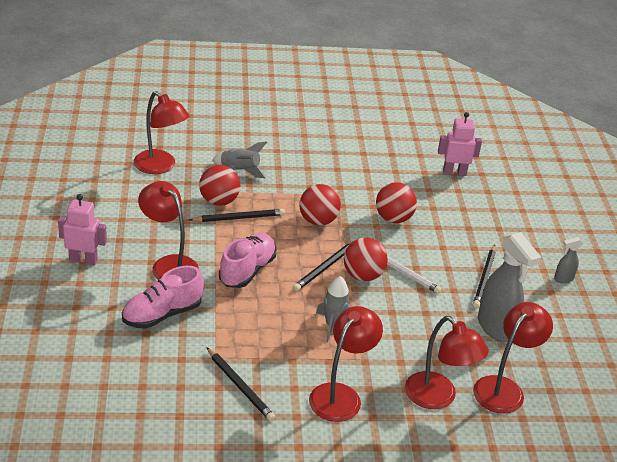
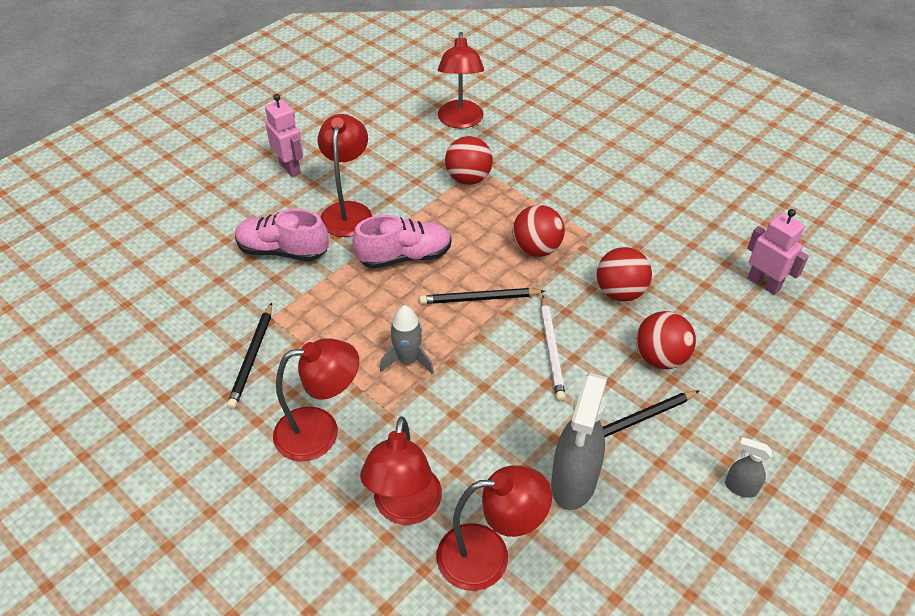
camera: 50 degrees right, 10 degrees up
(239, 218) = (465, 204): black pencil -> none
(240, 170) = (527, 160): grey rocket -> none
(363, 275) = (505, 330): red ball -> red ball (660, 358)

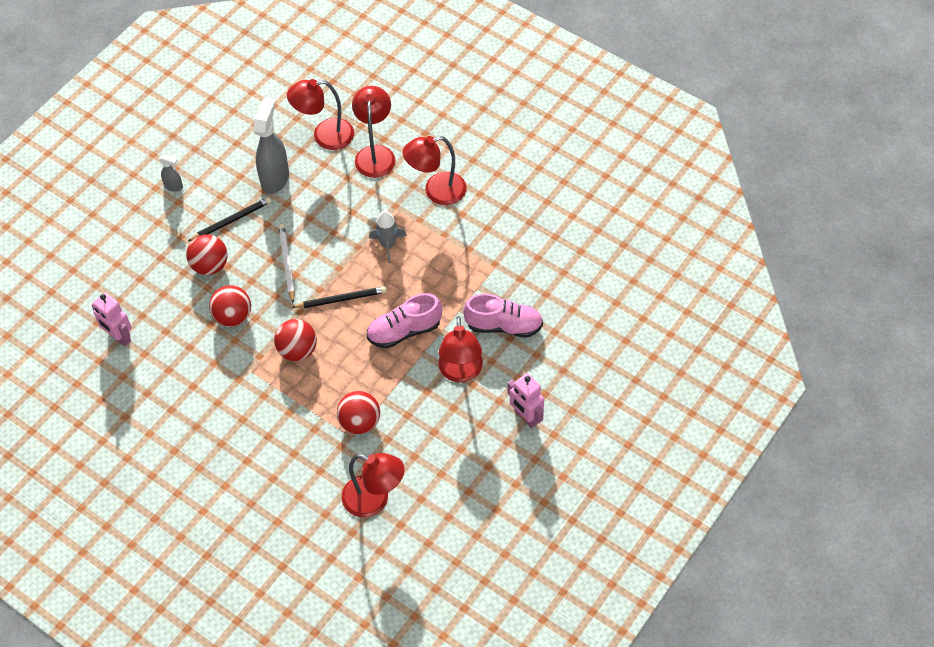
camera: 175 degrees right, 10 degrees up
(252, 357) = (497, 235): black pencil -> none
(460, 121) = (374, 500): red lamp -> red lamp turned 120 degrees clockwise

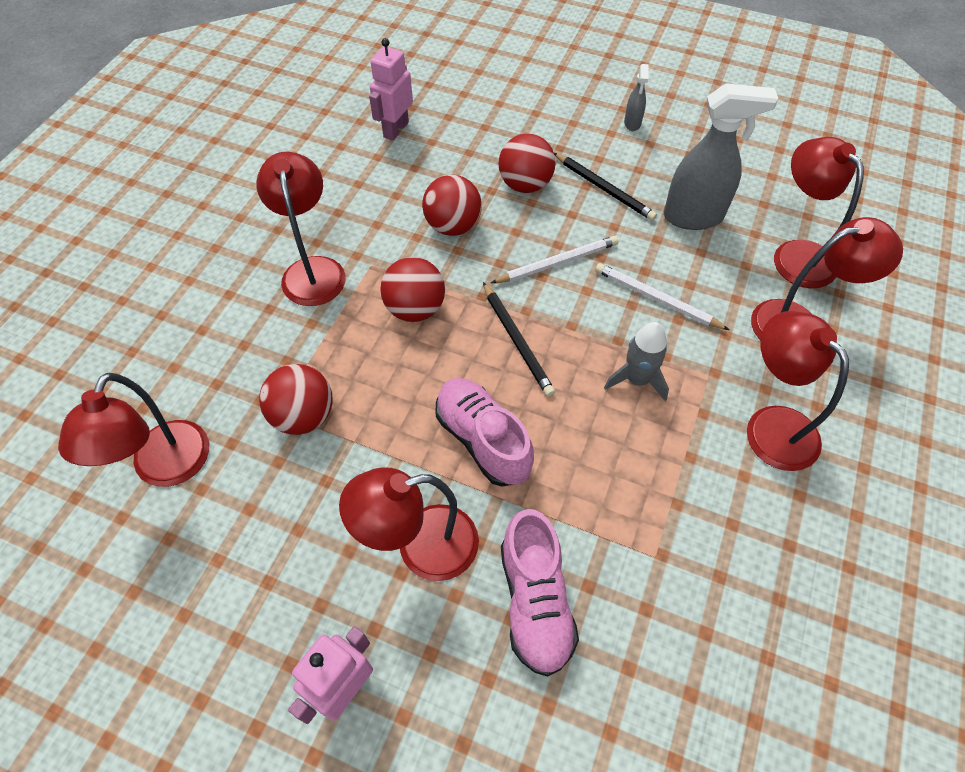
camera: 75 degrees right, 0 degrees up
(243, 407) = (312, 270): none -> red lamp
(334, 218) = (656, 299): none -> white pencil

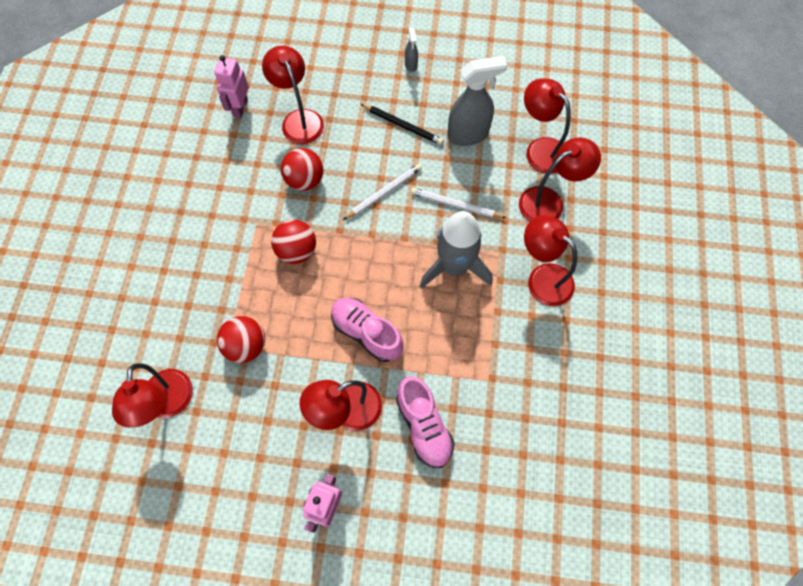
camera: 15 degrees left, 10 degrees up
(312, 270) = (216, 238): red lamp -> red lamp (299, 119)
(517, 341) = (371, 258): black pencil -> none
(525, 185) = (347, 134): red ball -> none
(637, 379) = (454, 267): grey rocket -> grey rocket, size x1.76

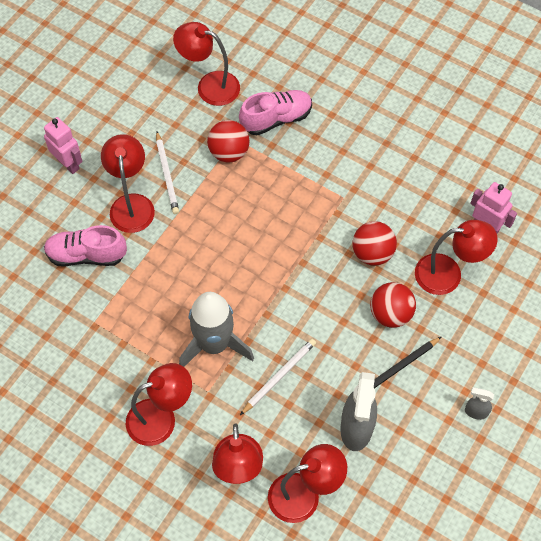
camera: 115 degrees right, 5 degrees down
(297, 251) = (299, 220): red ball -> red ball (390, 314)
(366, 333) = (190, 245): pink shoe -> pink shoe (276, 119)
(384, 192) = (325, 317): white pencil -> white pencil (167, 174)

